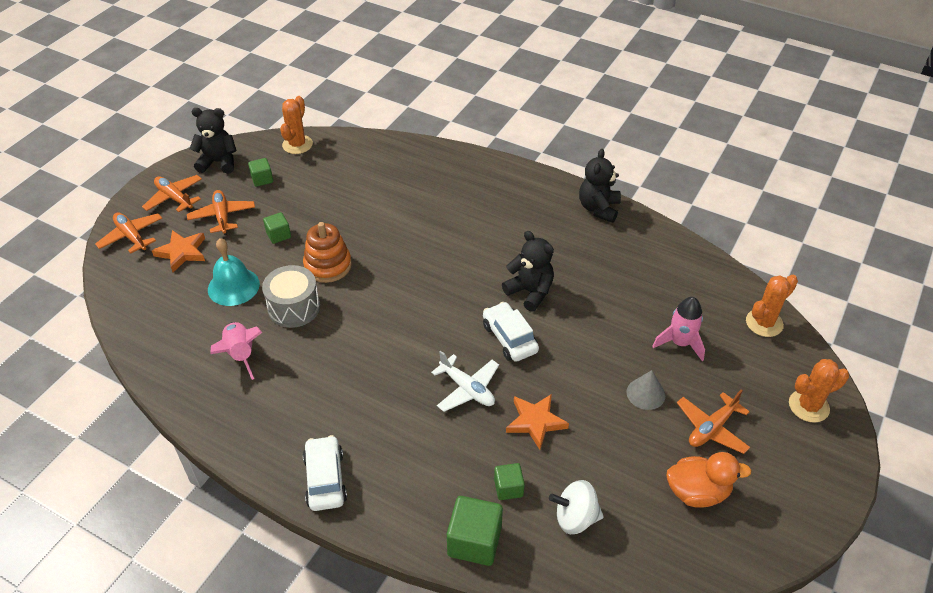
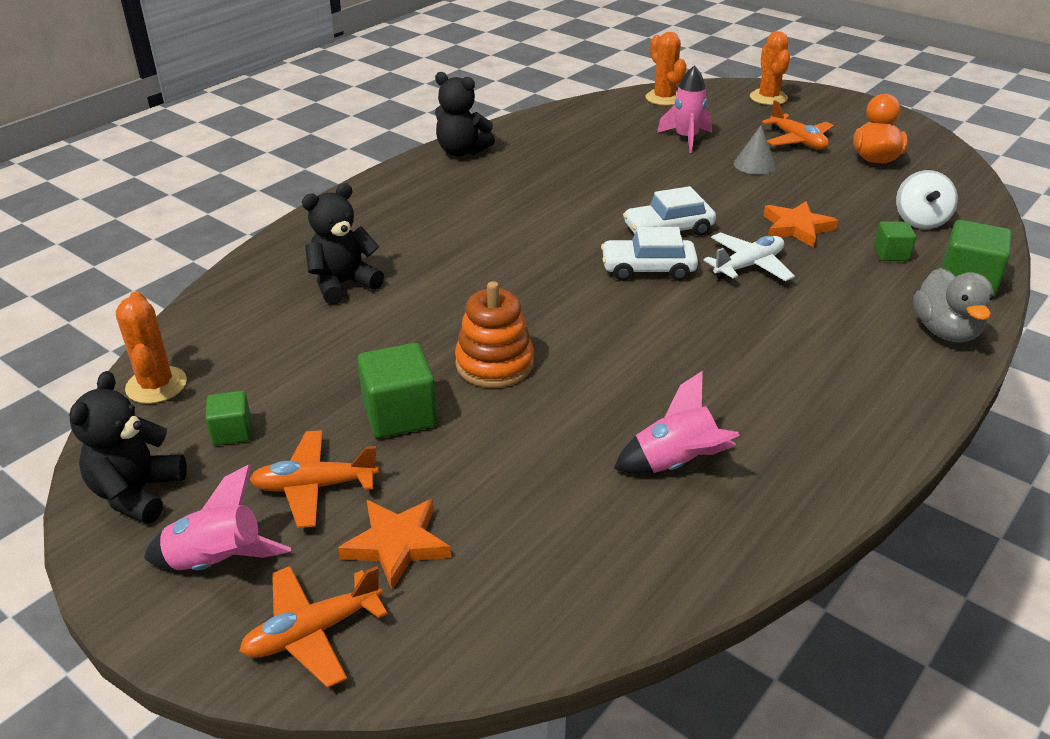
camera: 80 degrees left, 10 degrees down
(174, 198) = (217, 561): orange plane -> pink rocket
(233, 286) = (513, 471): turquoise bell -> none
(278, 235) = (399, 414): green cube -> green cube, size x1.73
(294, 307) = (580, 402): grey drum -> none
(297, 144) = (156, 385): orange cactus -> orange cactus turned 45 degrees clockwise
(325, 479) = (905, 384): white car -> white car (648, 269)
(396, 514) = (945, 331): none -> grey duck
(530, 292) = (593, 209): black teddy bear -> black teddy bear (343, 284)

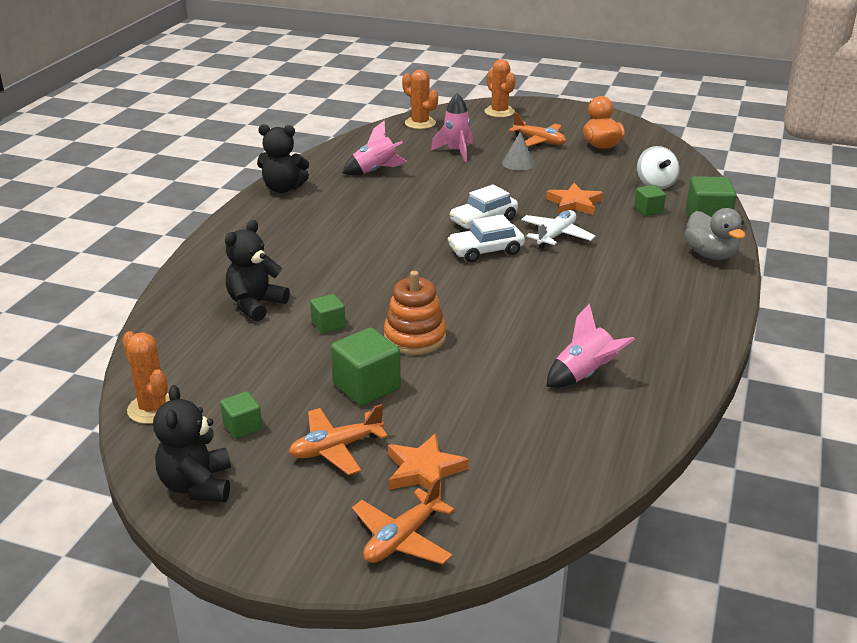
camera: 20 degrees left, 5 degrees down
(217, 561) = (297, 514): pink rocket -> pink rocket (375, 171)
(406, 325) = (328, 325): none -> green cube

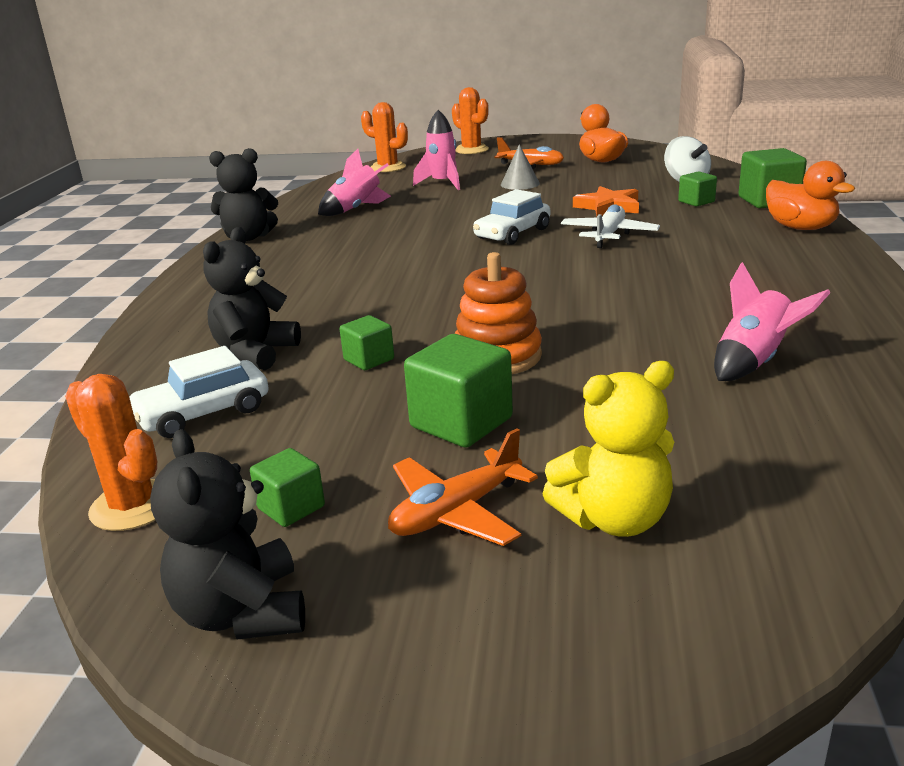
camera: 10 degrees left, 5 degrees down
(402, 539) = (644, 634): orange plane -> none
(424, 470) = (614, 519): orange star -> yellow teddy bear
(486, 251) = (534, 259): white car -> white car (203, 413)
(710, 254) = (800, 228): grey duck -> orange duck

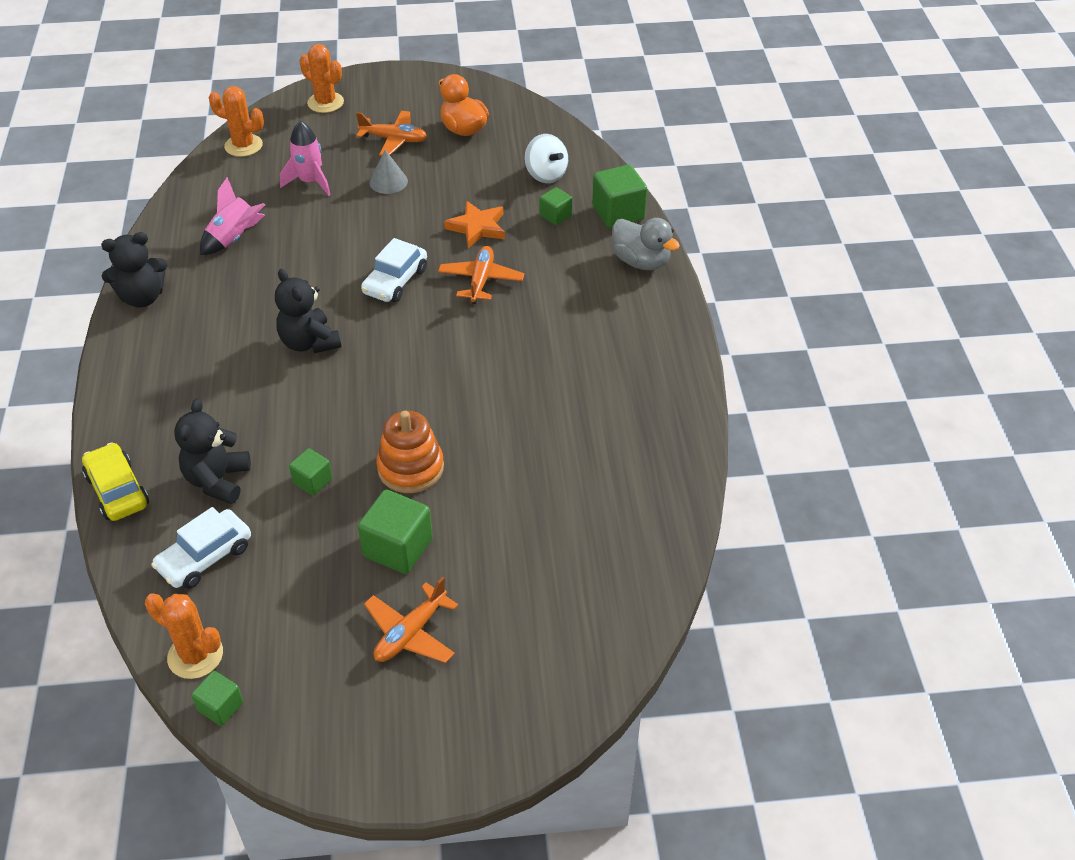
camera: 15 degrees left, 20 degrees up
(137, 354) = (117, 490): none -> yellow car
(242, 612) = (302, 728): black teddy bear -> black teddy bear (309, 342)
(291, 507) = (303, 643): green cube -> green cube (220, 707)
(608, 235) = (481, 280): white plane -> orange plane
(614, 519) = (507, 626): yellow teddy bear -> none
(754, 361) = (594, 459): pink rocket -> none
(800, 228) = (641, 261): orange duck -> grey duck

